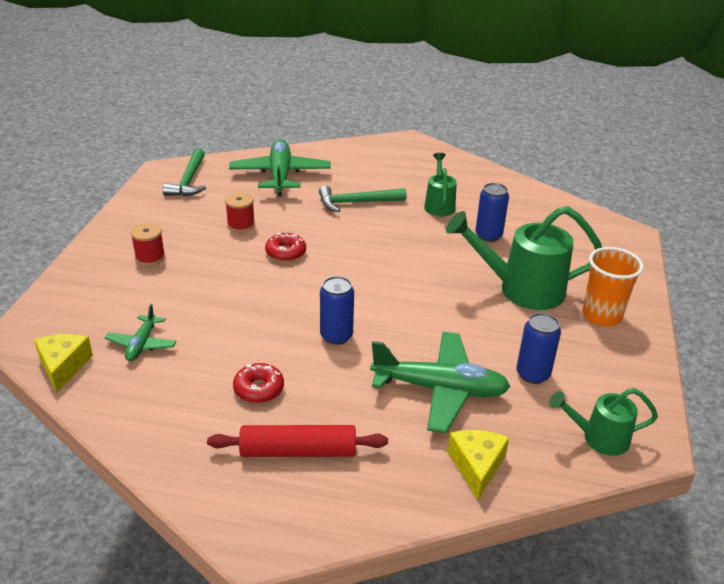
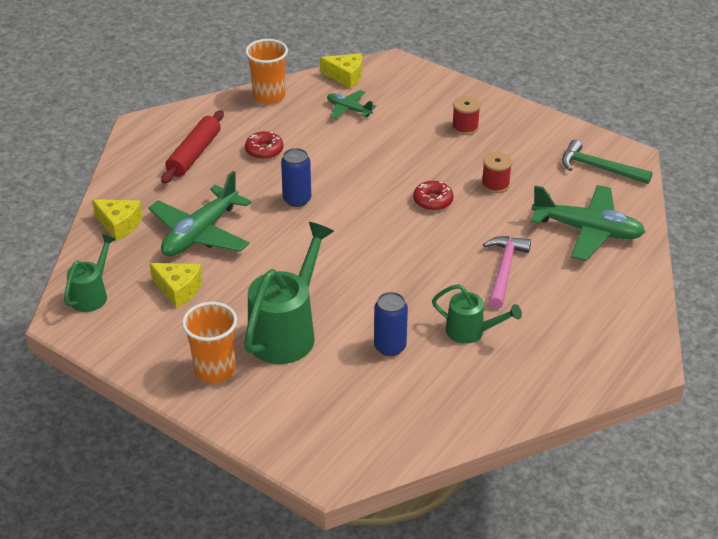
camera: 115 degrees right, 5 degrees up
(132, 424) = (269, 96): none -> orange cup
(356, 202) = (504, 270): green hammer -> pink hammer
(533, 374) = (178, 289): blue can -> yellow cheese

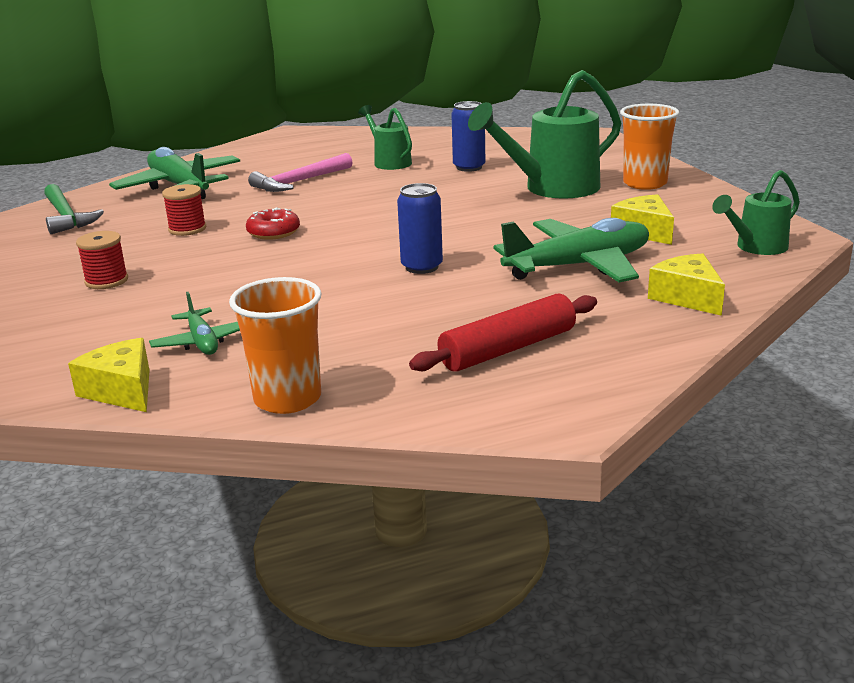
camera: 145 degrees left, 15 degrees down
(264, 150) = (397, 325): red donut -> none

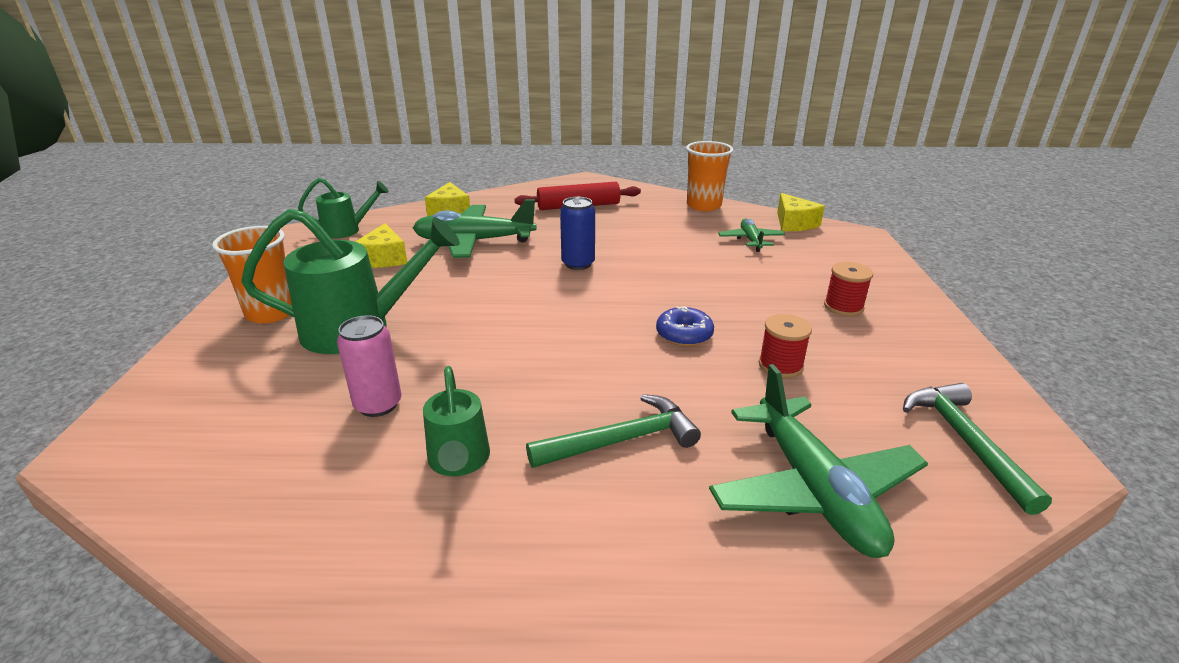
camera: 160 degrees left, 5 degrees up
(273, 232) = (684, 334): red donut -> blue donut
(299, 182) = (622, 440): pink hammer -> green hammer
(469, 167) = (378, 405): blue can -> pink can

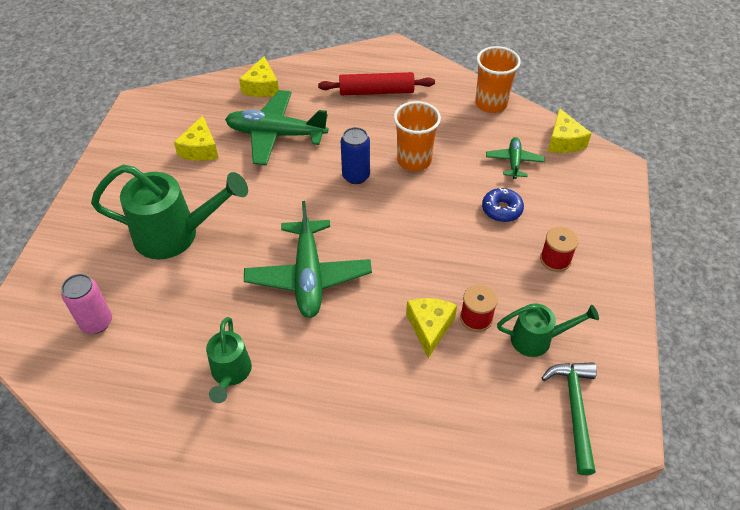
camera: 10 degrees right, 20 degrees up
(271, 313) = (113, 207): orange cup -> orange cup (414, 160)
(346, 230) = (173, 106): green watering can -> green watering can (537, 339)
(378, 405) = (183, 315): pink can -> pink can (97, 322)
(622, 440) = (339, 372): green hammer -> none
(684, 334) = (415, 274): blue donut -> blue donut (501, 209)
(726, 381) = (430, 327): none -> yellow cheese
(813, 489) = (450, 433): green plane -> green plane (308, 276)

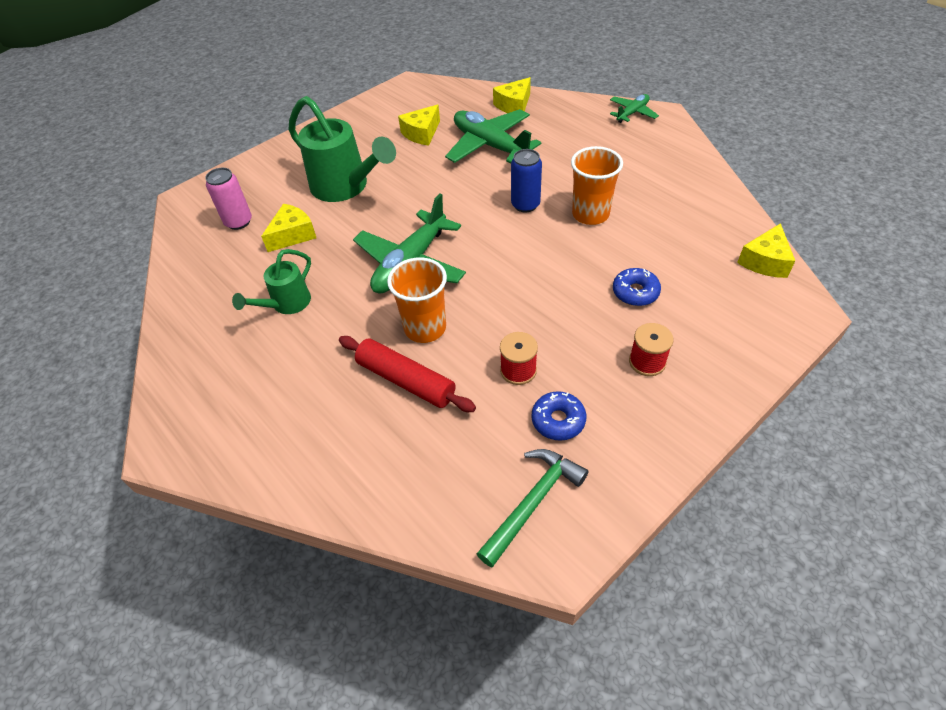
camera: 40 degrees right, 0 degrees up
(376, 92) = (611, 144): red rolling pin -> red rolling pin (406, 381)
(430, 327) = (469, 355): yellow cheese -> yellow cheese (293, 235)
(491, 104) = (717, 196): orange cup -> orange cup (425, 328)
(514, 162) = (690, 257): green plane -> green plane (632, 113)
(537, 339) = (558, 420): green watering can -> blue donut

